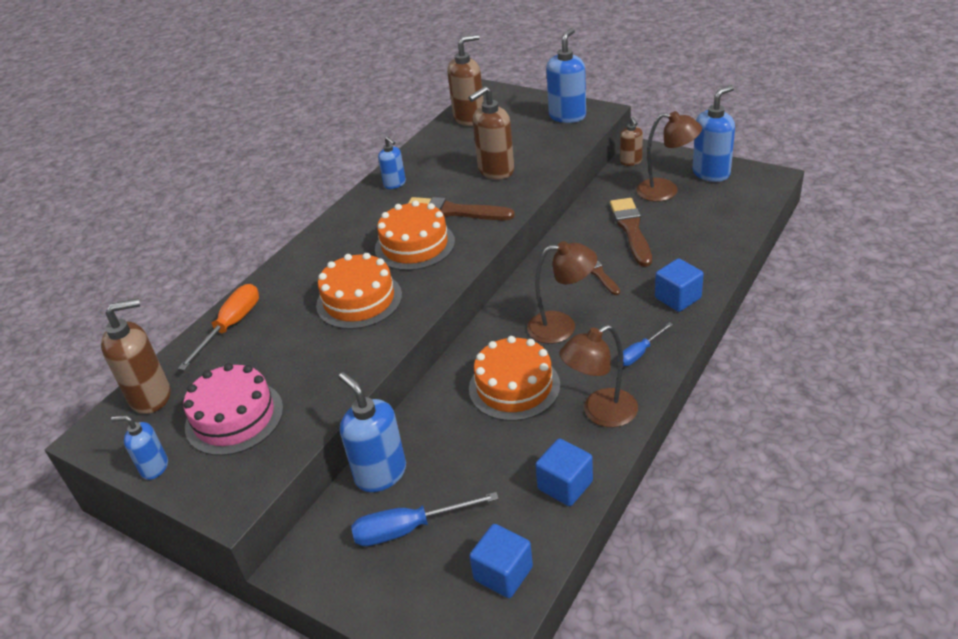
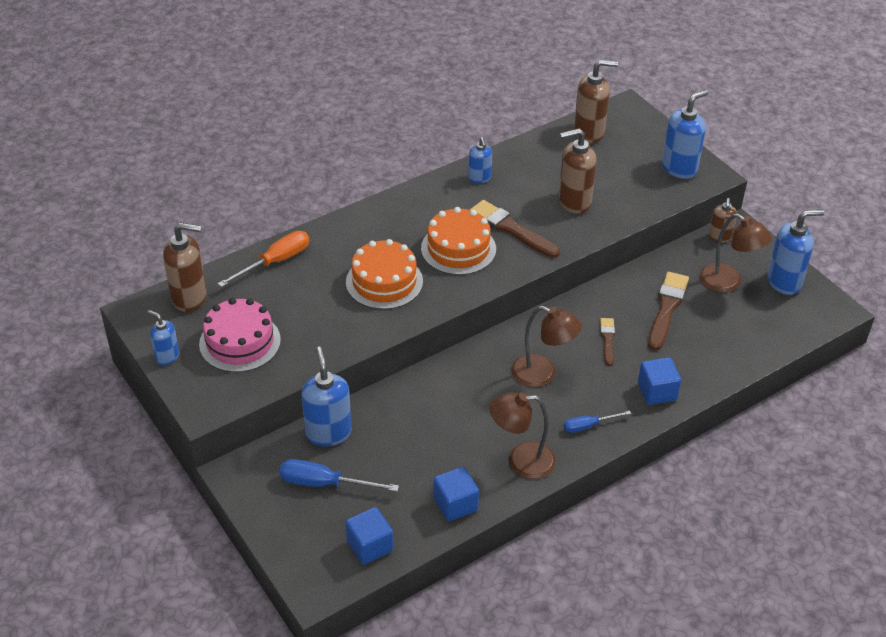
camera: 20 degrees right, 5 degrees up
(514, 386) = (470, 409): orange cake -> none

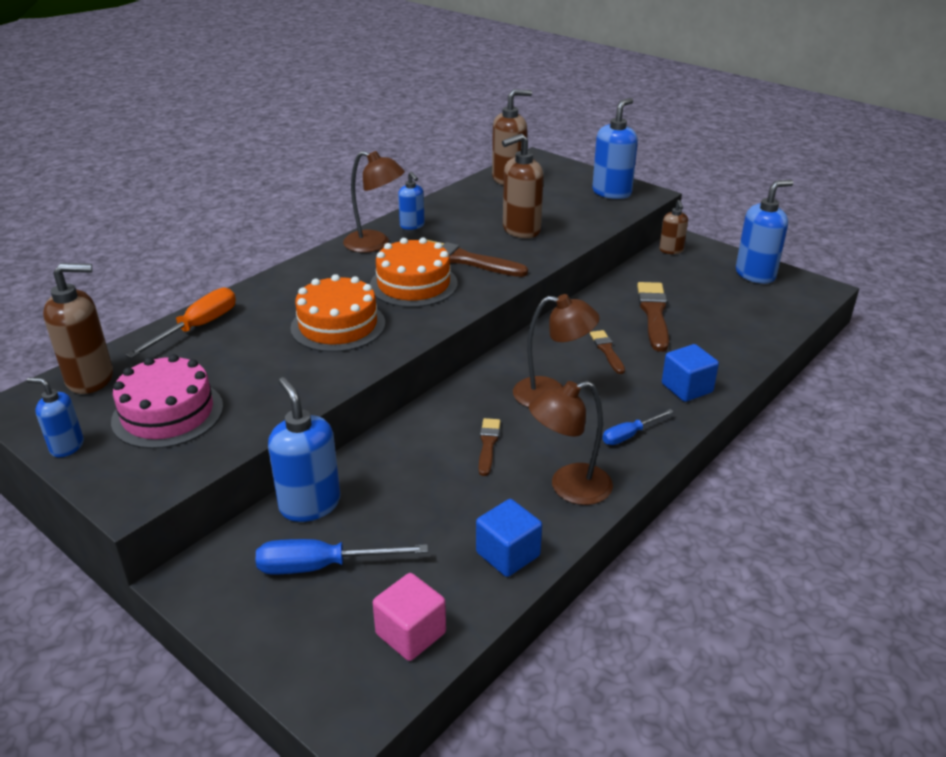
camera: 15 degrees left, 10 degrees down
(370, 546) = (410, 633): blue cube -> pink cube
(474, 410) = (488, 444): none -> brown brush
(728, 282) = (702, 283): brown lamp -> brown lamp (375, 244)

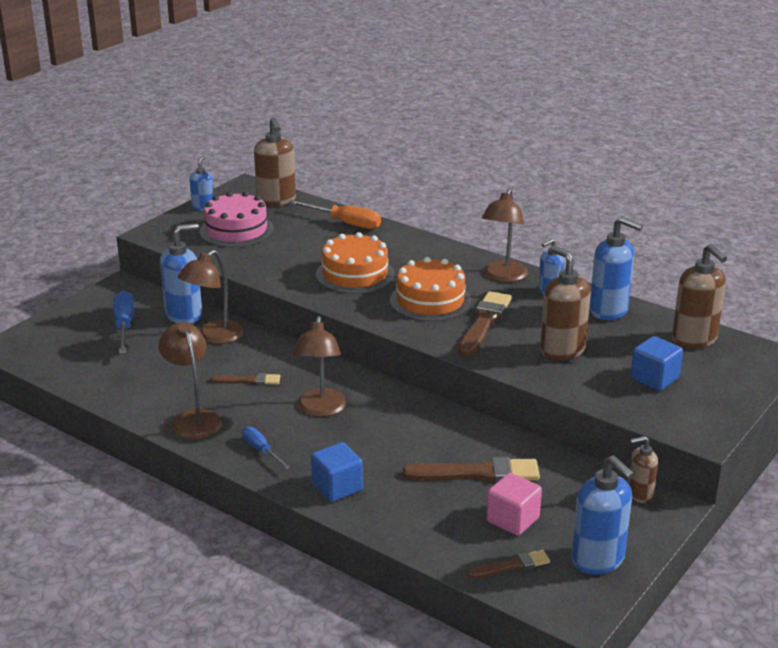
camera: 85 degrees right, 5 degrees down
(378, 474) = (214, 337): none -> brown lamp
(410, 633) = (61, 361): pink cube -> pink cube (512, 519)
(508, 554) = (124, 393): blue cube -> blue cube (654, 378)
(607, 351) = (398, 441): brown brush -> brown brush (512, 566)
(612, 192) = (692, 409): blue soap dispenser -> blue soap dispenser (609, 311)

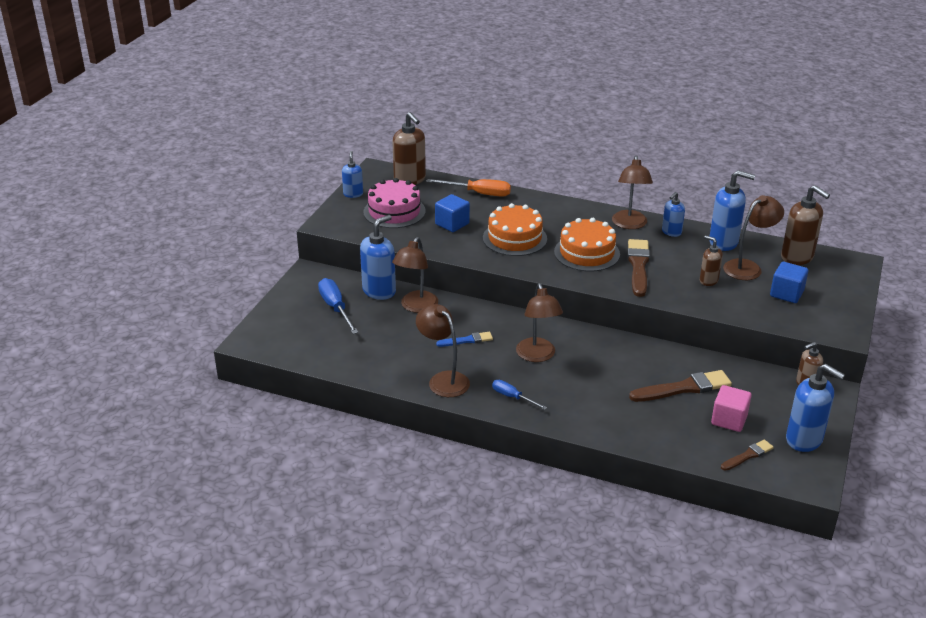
camera: 15 degrees left, 5 degrees up
(249, 380) = (467, 340): brown brush -> blue brush
(337, 487) = (588, 417): blue cube -> blue cube (452, 224)
(562, 350) = (708, 281): brown soap dispenser -> brown soap dispenser, size x0.58
(622, 342) = (748, 267): none -> brown lamp

